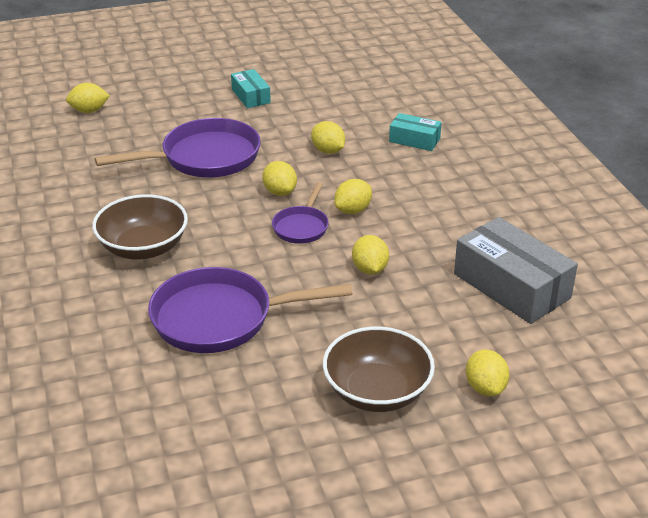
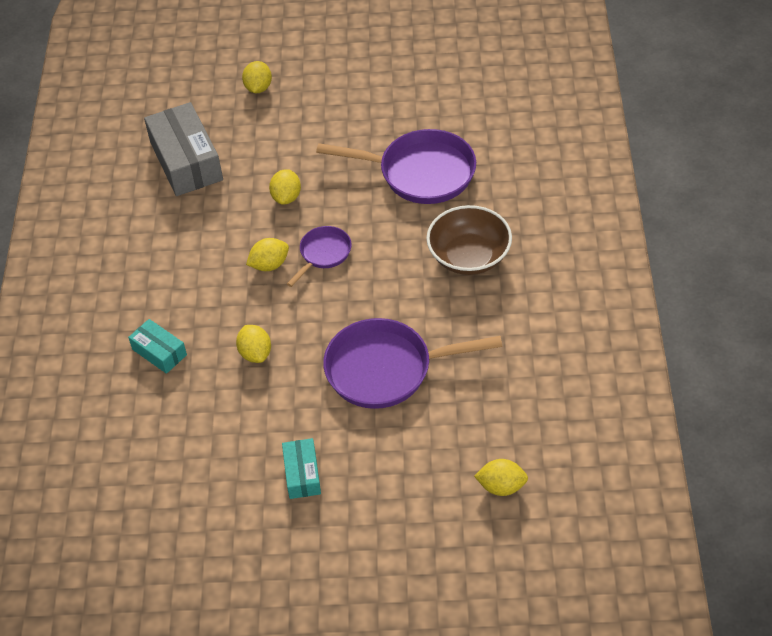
camera: 160 degrees left, 15 degrees up
(280, 192) = (327, 302): yellow lemon -> none
(377, 391) = (331, 97): brown bowl -> none

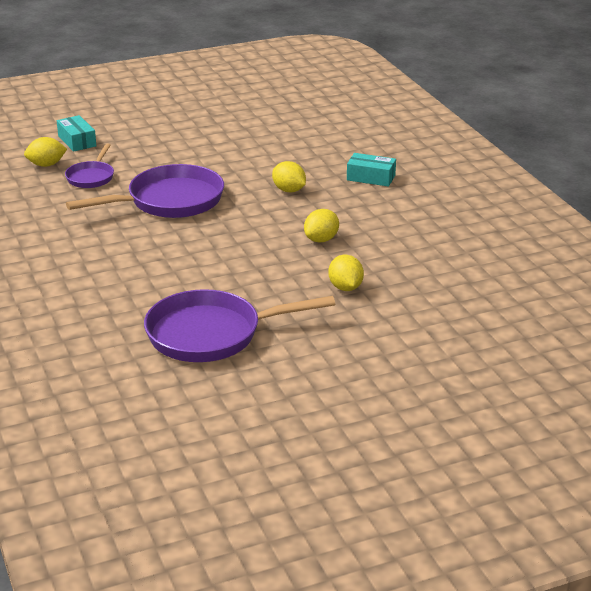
camera: 155 degrees right, 20 degrees down
(186, 161) = (479, 295): grey box -> none
(258, 88) = (466, 377): yellow lemon -> none
(302, 474) = (205, 146): turquoise box -> turquoise box (77, 141)
(323, 254) = (274, 255): purple pan -> purple pan (91, 177)
(469, 256) = (125, 280): brown bowl -> none

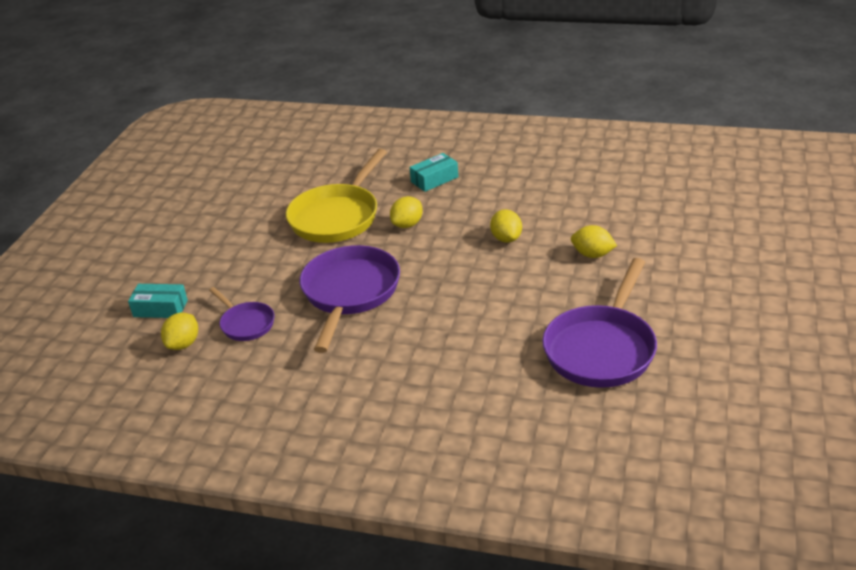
camera: 50 degrees left, 5 degrees up
(264, 158) = (337, 217): none -> yellow pan
(289, 190) = (407, 224): yellow lemon -> yellow lemon turned 45 degrees counterclockwise

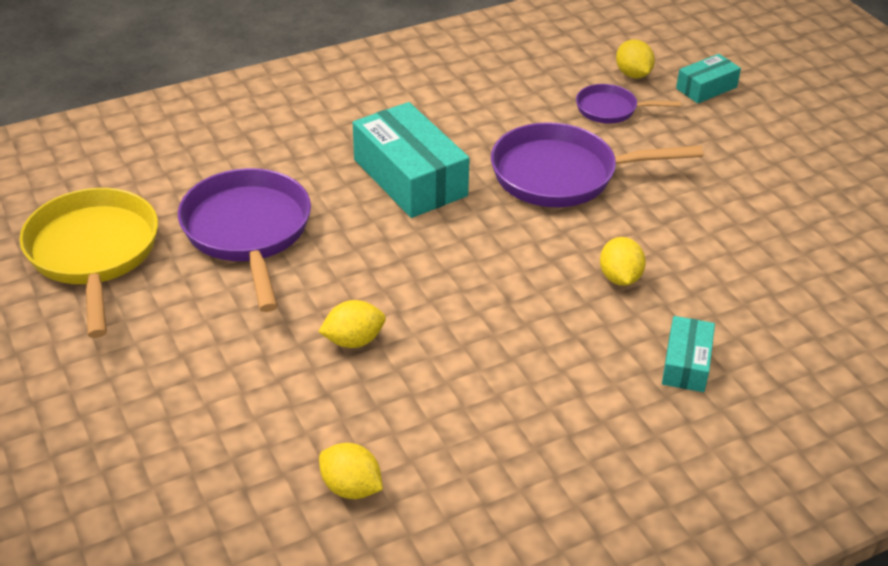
camera: 135 degrees right, 5 degrees up
(337, 217) = (713, 249): yellow pan -> yellow pan (94, 253)
(349, 293) = (562, 175): purple pan -> purple pan turned 120 degrees clockwise
(448, 338) = (409, 178): none -> turquoise box
(506, 238) = (480, 314): yellow lemon -> yellow lemon (351, 488)

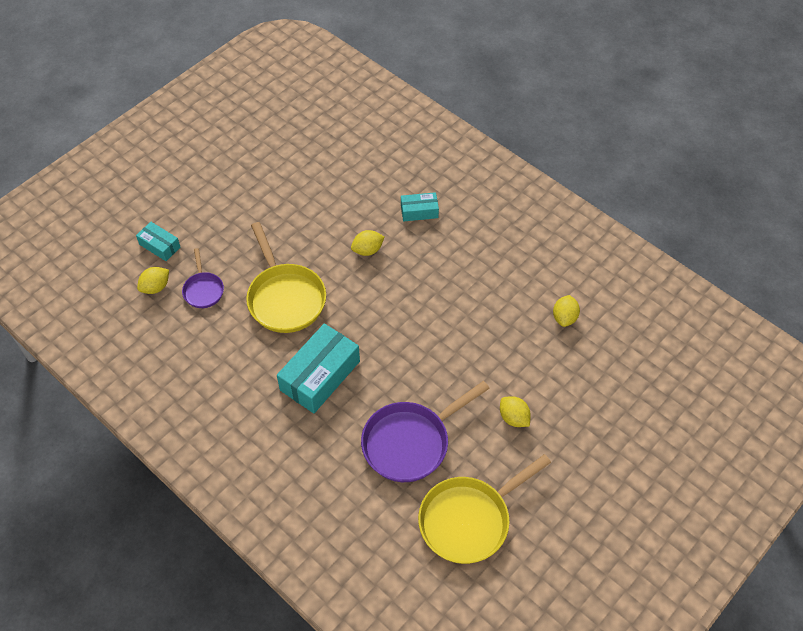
camera: 110 degrees left, 15 degrees up
(353, 341) = (472, 352): yellow lemon -> yellow lemon (513, 418)
(562, 175) = (285, 298): purple pan -> yellow pan

